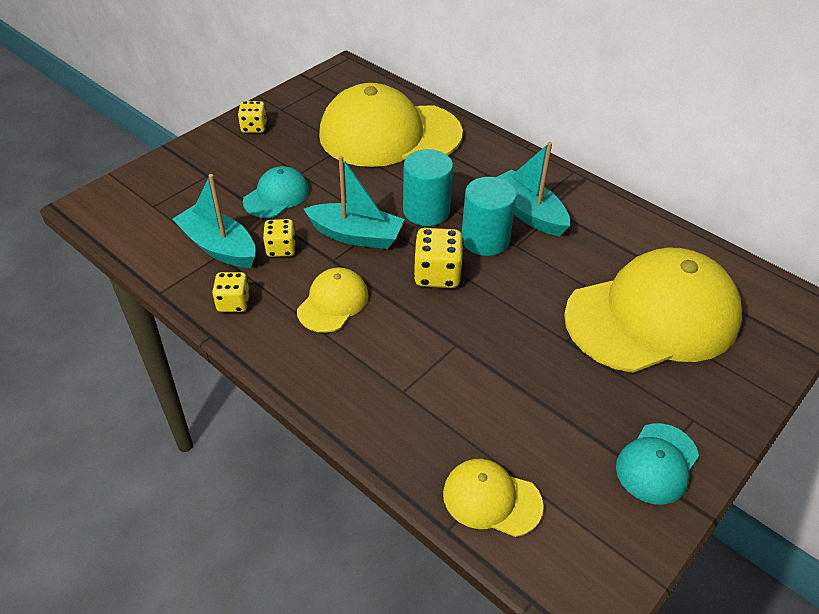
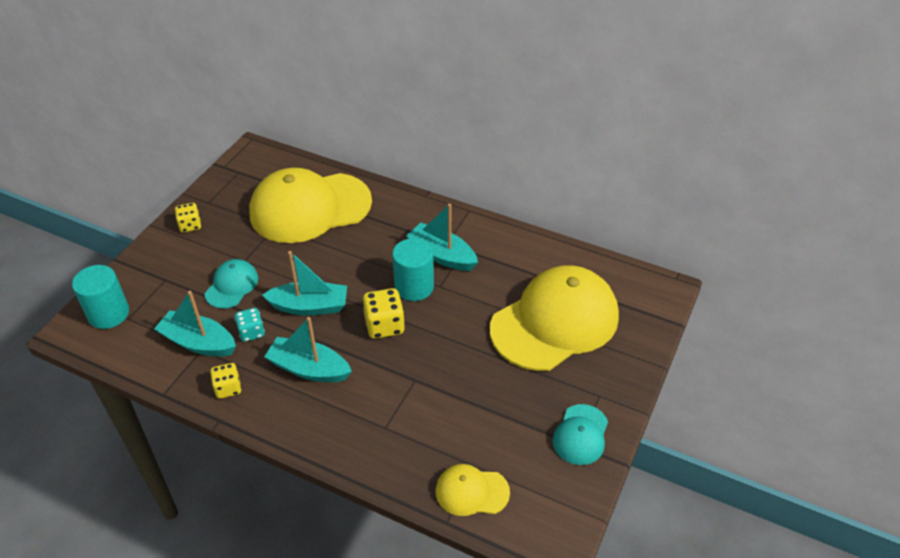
camera: 15 degrees left, 0 degrees up
(281, 249) = (251, 332): yellow dice -> turquoise dice
(333, 303) = (309, 369): yellow cap -> turquoise boat
(426, 211) = (360, 272): turquoise cylinder -> turquoise cylinder (108, 314)

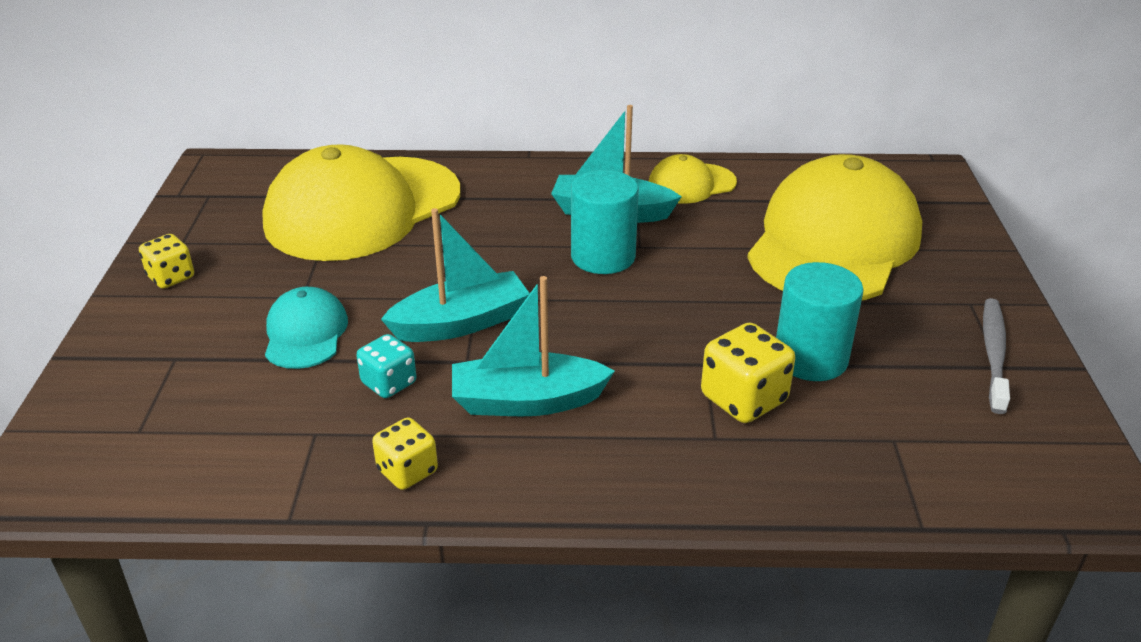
camera: 25 degrees left, 10 degrees down
(108, 314) = (94, 435): turquoise cylinder -> turquoise cylinder (810, 358)
(198, 342) = (303, 425): turquoise boat -> none
(384, 325) = (600, 313): yellow dice -> yellow dice (743, 399)
(471, 491) = (920, 474): yellow cap -> yellow cap (691, 184)
(580, 435) = (993, 354): turquoise cap -> grey toothbrush

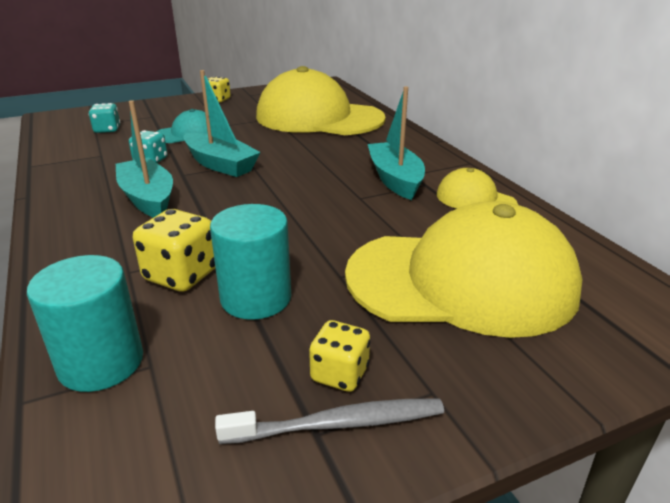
camera: 65 degrees right, 5 degrees down
(193, 416) = (107, 130): none -> turquoise dice
(407, 471) = (71, 182): yellow dice -> yellow dice (339, 374)
(603, 256) = (333, 188): turquoise cylinder -> turquoise cylinder (101, 362)

